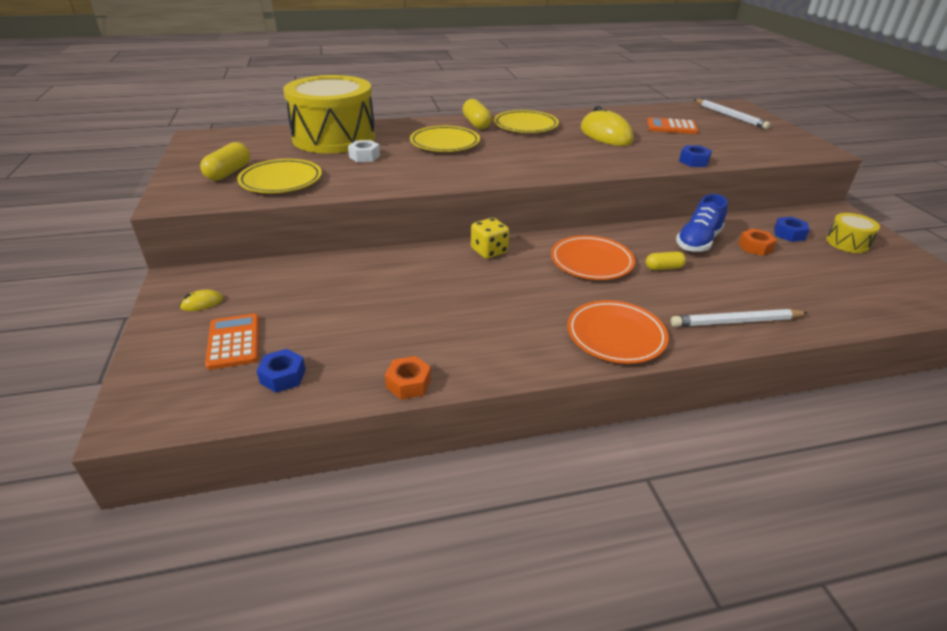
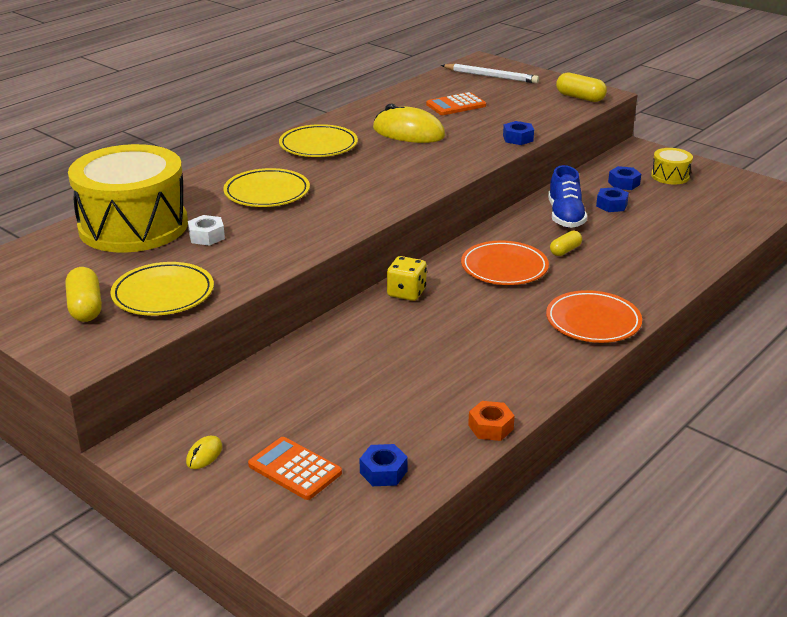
camera: 35 degrees left, 5 degrees down
(476, 124) = (264, 159): yellow capsule -> yellow capsule (580, 97)
(735, 322) = (660, 274): white pencil -> none
(755, 247) = (611, 205): orange nut -> blue nut

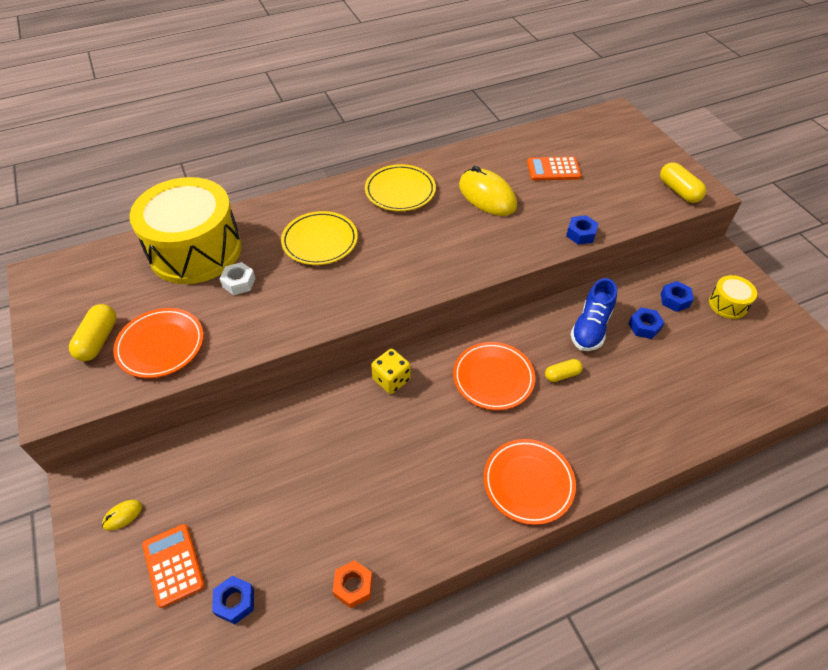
camera: 25 degrees right, 20 degrees up
(163, 294) = (161, 345): yellow plate -> orange plate
(491, 76) = (611, 137): white pencil -> none

